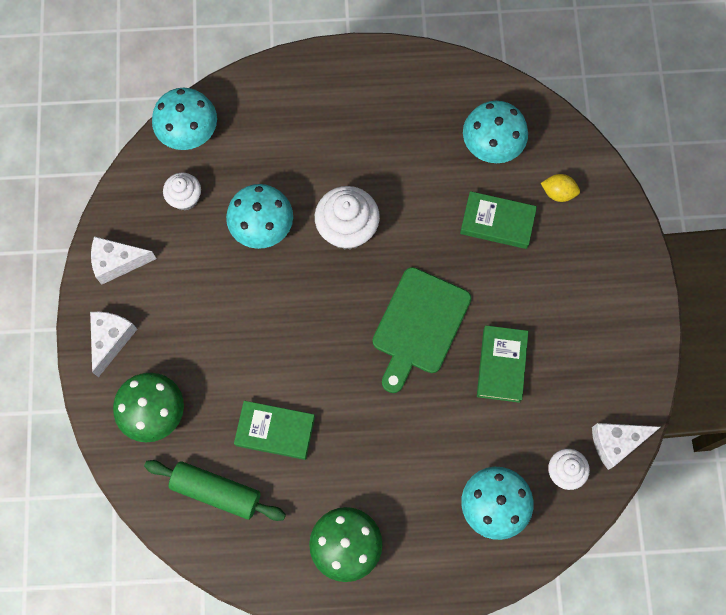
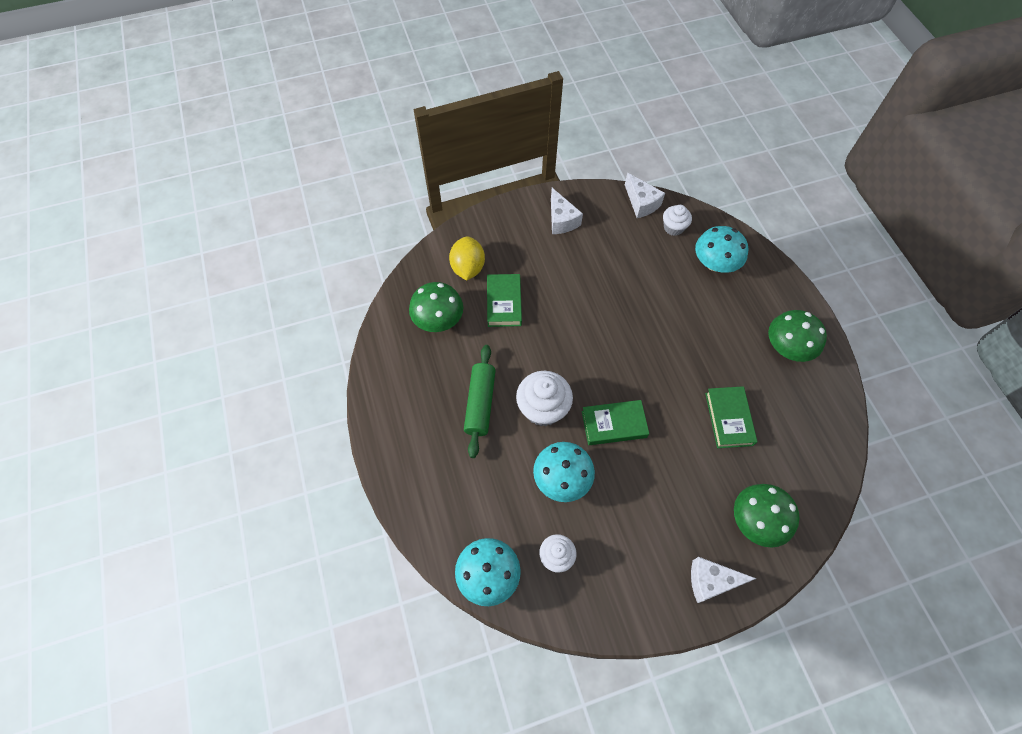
camera: 105 degrees left, 10 degrees down
(117, 262) = (638, 601): white cheese -> white cheese (561, 220)
(216, 491) = (794, 449): green rolling pin -> green rolling pin (480, 403)
(419, 325) = (605, 337): green cutting board -> none
(492, 144) = (438, 319): turquoise mushroom -> green mushroom
(501, 365) = (614, 278): green book -> green book (614, 424)
(558, 193) = (468, 268): yellow lemon -> yellow lemon, size x1.63

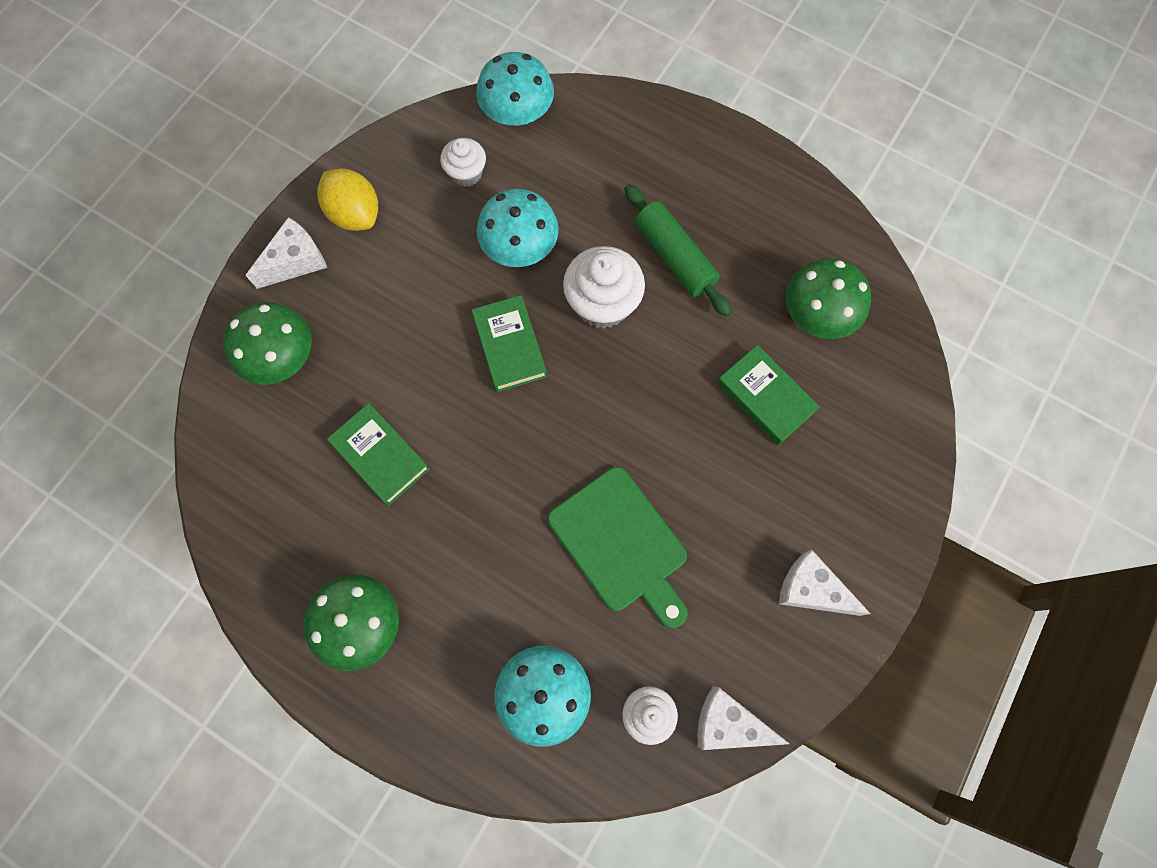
camera: 140 degrees right, 10 degrees up
(468, 268) = (855, 409): yellow lemon -> yellow lemon (355, 214)
(614, 424) = (510, 346): green book -> green book turned 60 degrees counterclockwise
(631, 293) = (621, 544): none -> green cutting board

